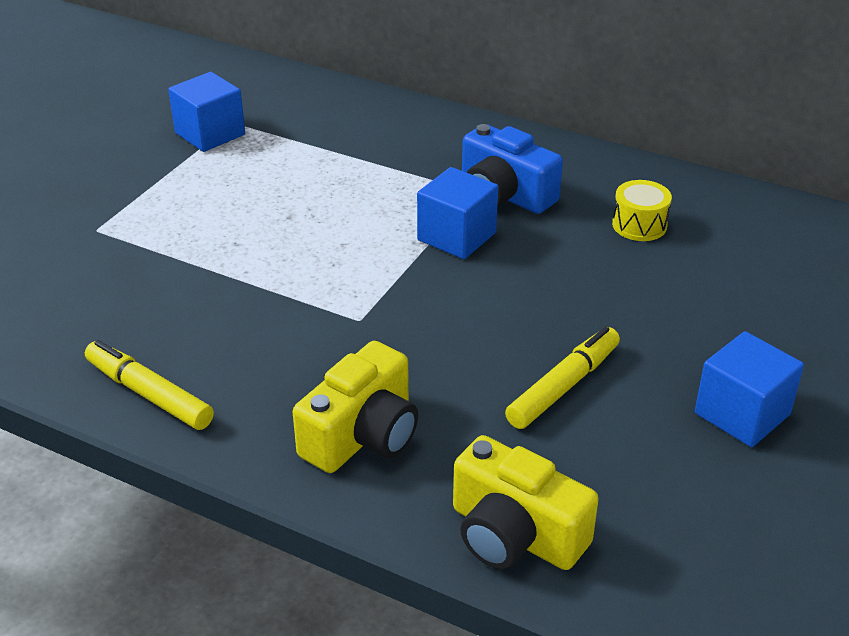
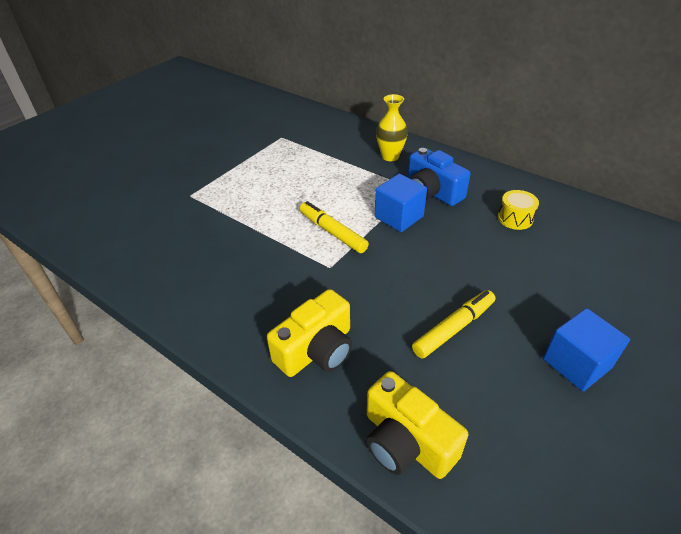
camera: 10 degrees right, 5 degrees up
(149, 394) = (192, 305): yellow marker -> yellow marker (332, 232)
(210, 134) = (267, 143): blue cube -> none
(427, 143) = (390, 156): none -> yellow vase

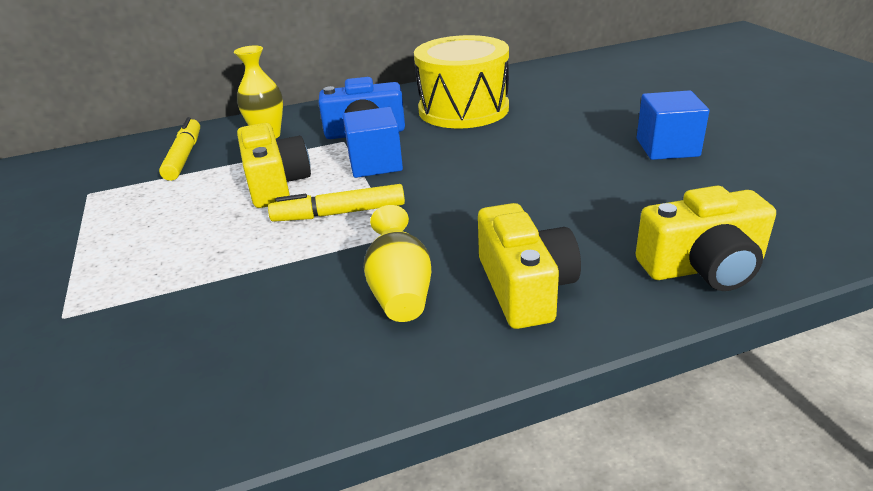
camera: 55 degrees left, 10 degrees down
(278, 296) = (400, 290): none -> yellow vase
(341, 191) = (276, 184): none -> yellow camera
(454, 328) = (574, 189): yellow marker -> yellow marker (184, 156)
(515, 218) = (463, 109): yellow drum -> yellow drum, size x2.27

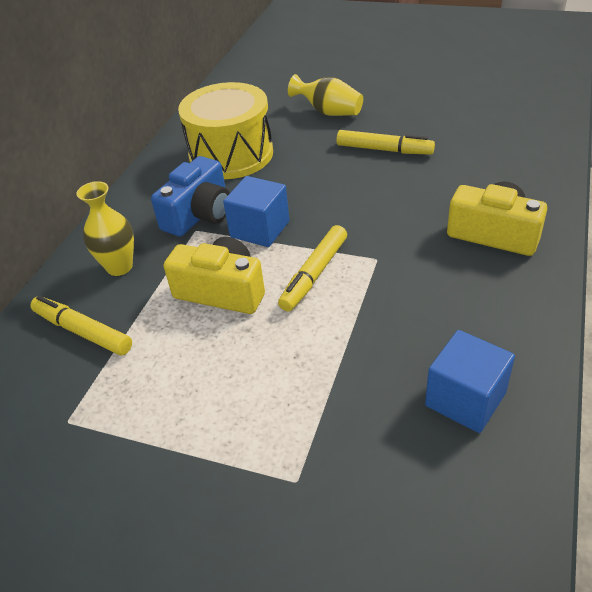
camera: 50 degrees left, 10 degrees up
(400, 290) = (447, 283): yellow vase -> yellow vase (329, 112)
(581, 166) = (384, 150): none -> yellow marker
(667, 147) = (402, 111): blue cube -> blue cube (465, 399)
(703, 267) = (536, 167): yellow camera -> none

